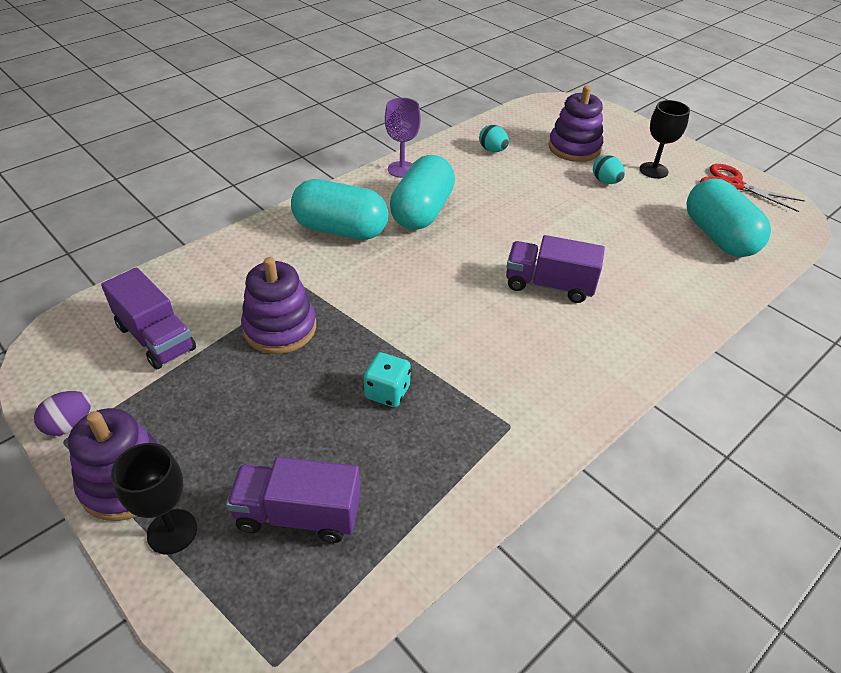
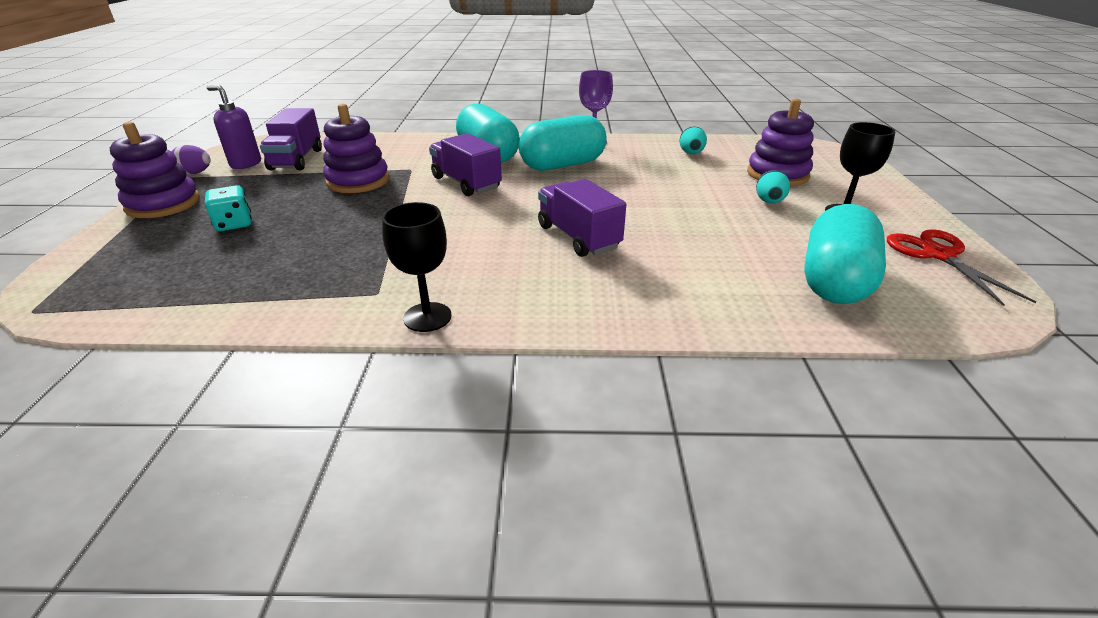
camera: 45 degrees right, 10 degrees down
(106, 377) = (245, 164): none -> purple soap dispenser
(172, 531) = (132, 232): black goblet -> black goblet (427, 317)
(298, 514) = (184, 259): purple truck -> purple truck (466, 183)
(387, 392) = (346, 235): turquoise dice -> turquoise dice (234, 224)

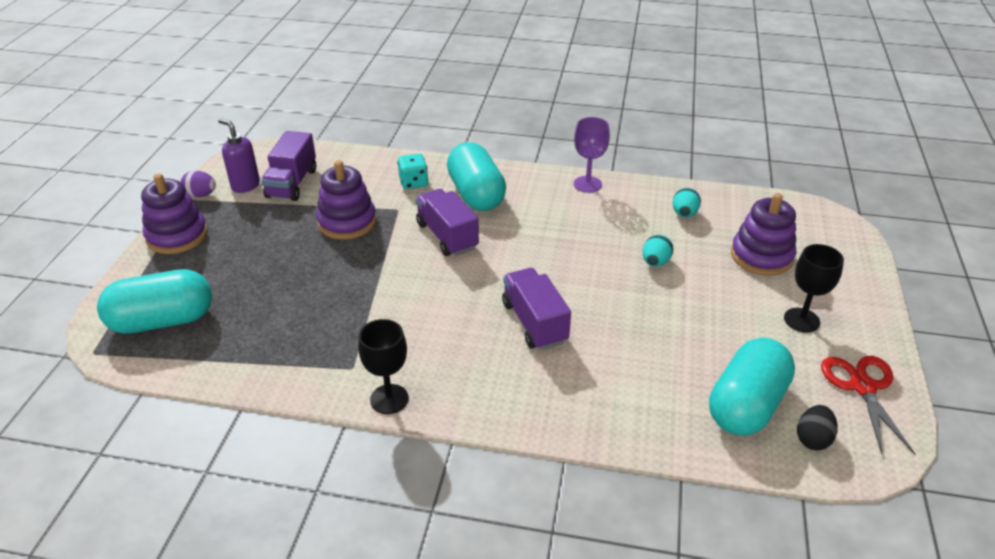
camera: 10 degrees right, 5 degrees up
(234, 224) = (238, 270): turquoise dice -> turquoise dice (413, 182)
(562, 165) = (546, 218): turquoise capsule -> turquoise capsule (163, 321)
(769, 202) = (734, 296): turquoise egg -> turquoise egg (655, 262)
(922, 301) = (812, 439): none -> black egg

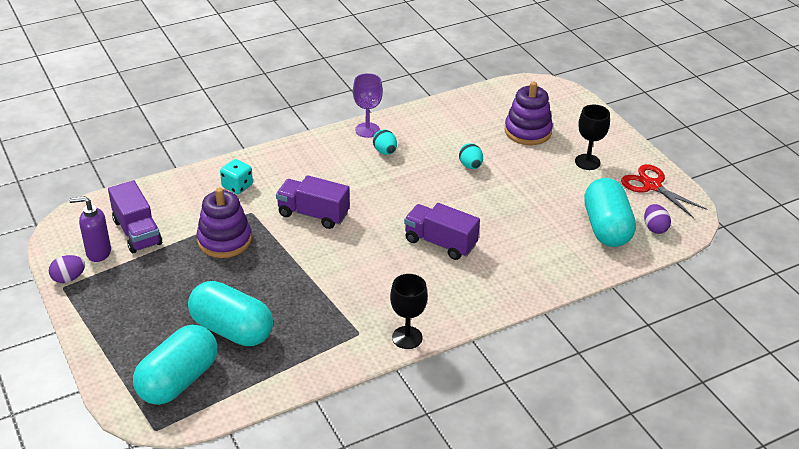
camera: 40 degrees left, 0 degrees up
(177, 236) = (96, 318): purple stacking toy -> none
(476, 194) = (296, 174): turquoise capsule -> turquoise capsule (232, 329)
(684, 214) = (453, 123): turquoise egg -> turquoise egg (385, 151)
(812, 439) = (654, 228): black egg -> purple egg

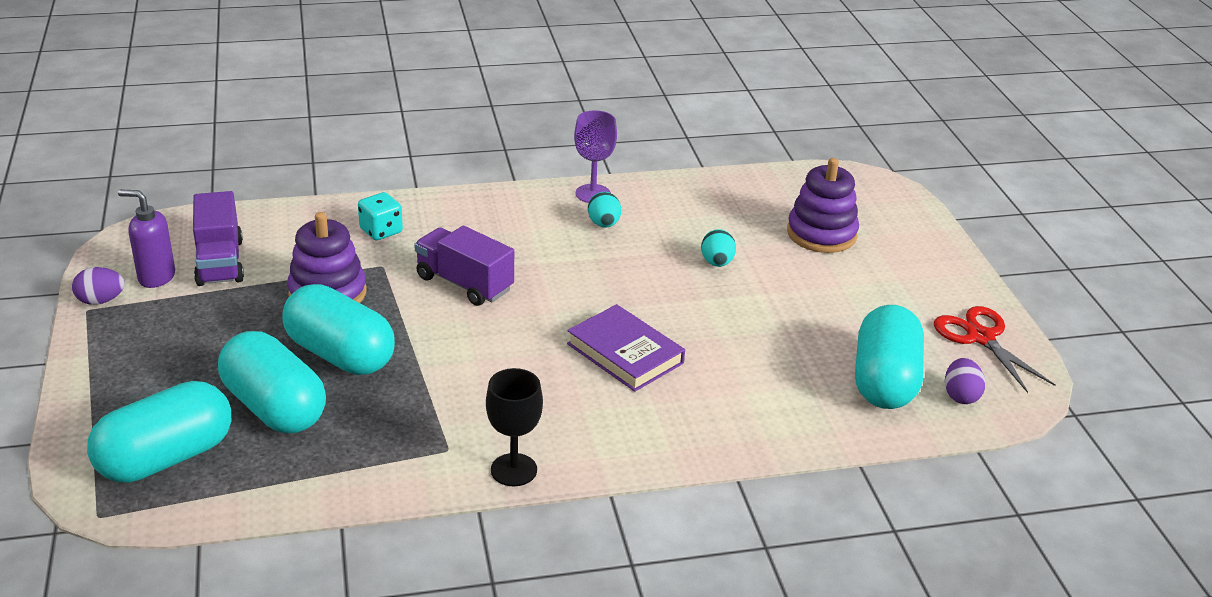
camera: 15 degrees right, 5 degrees down
(256, 283) = (340, 354): none -> turquoise capsule
(440, 243) = (625, 353): purple truck -> purple book
(587, 162) = (893, 288): black goblet -> none

